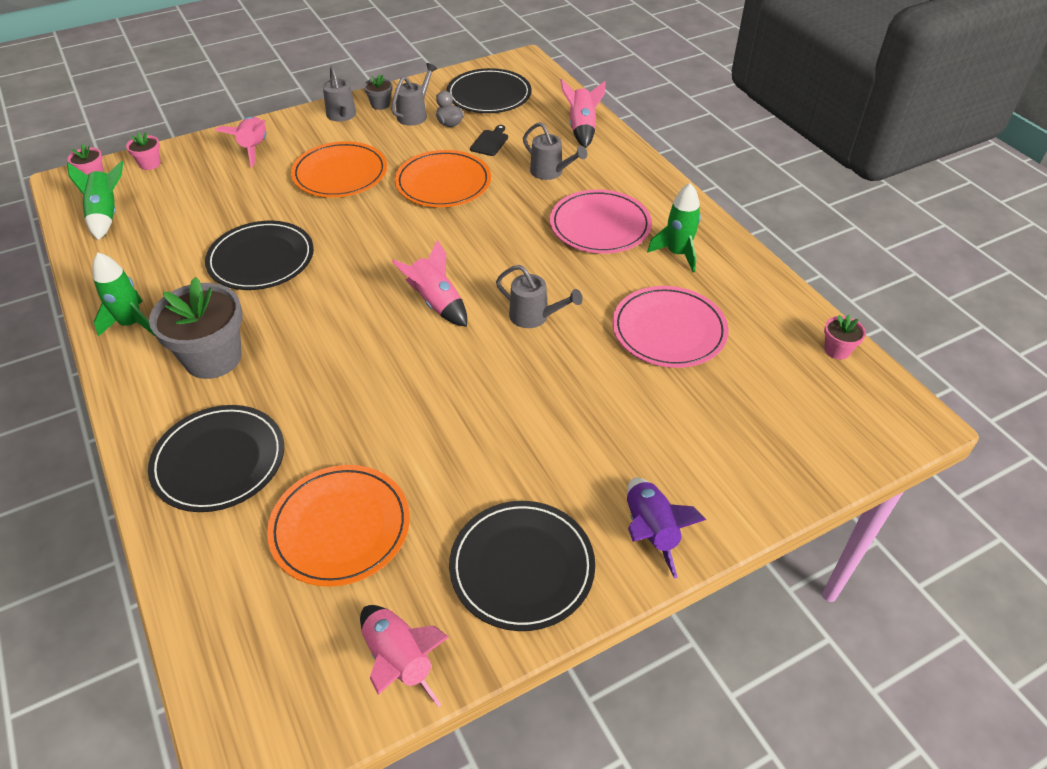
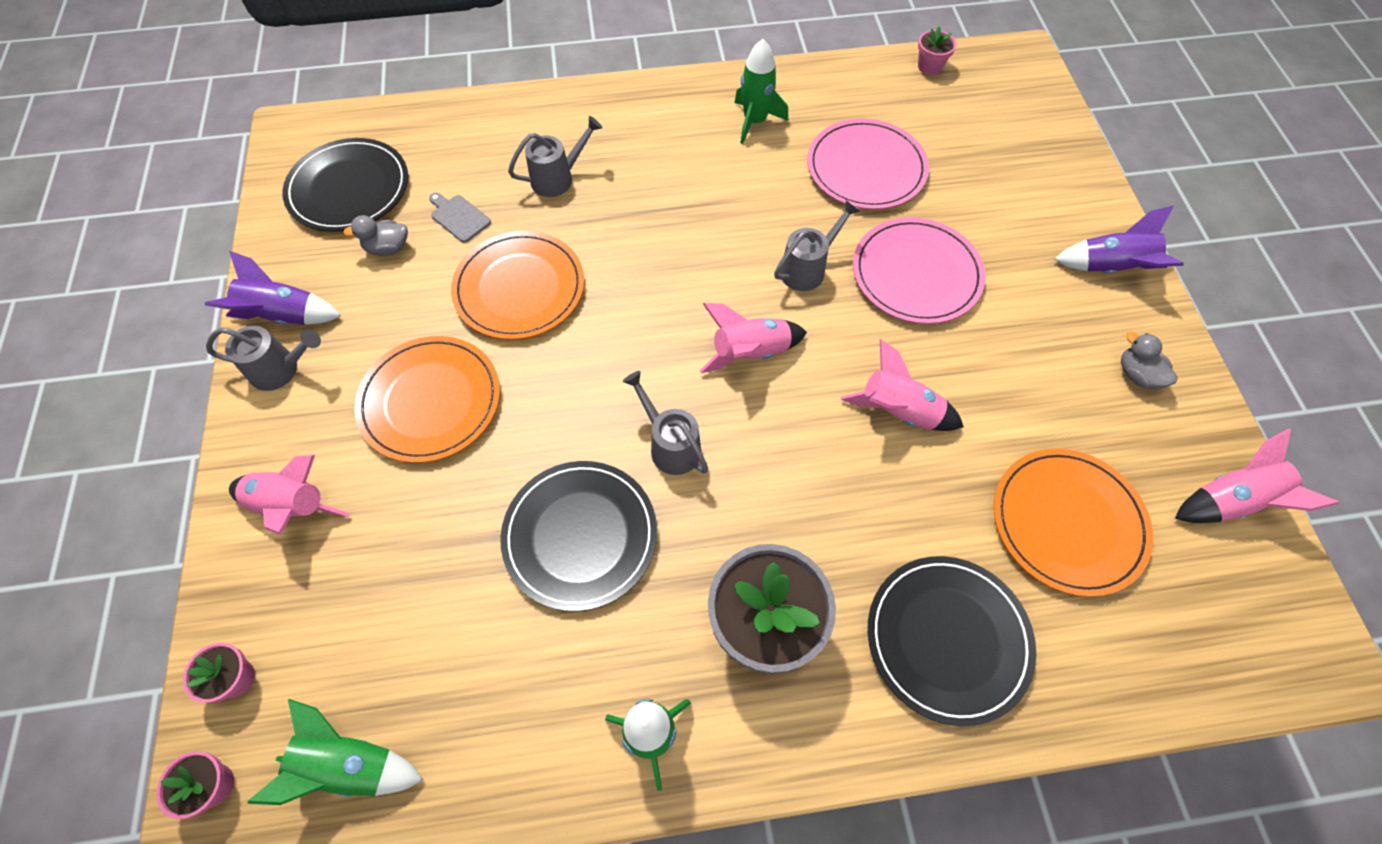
camera: 70 degrees left, 15 degrees up
(380, 104) = (284, 315): grey flower pot -> purple rocket
(415, 114) = (339, 281): grey watering can -> grey watering can (670, 445)
(490, 142) = (458, 217): black cutting board -> grey cutting board
(522, 567) = (1137, 375): black plate -> grey duck
(582, 129) = (487, 123): pink rocket -> pink rocket (898, 411)
(600, 225) = (680, 166): pink plate -> pink plate (916, 274)

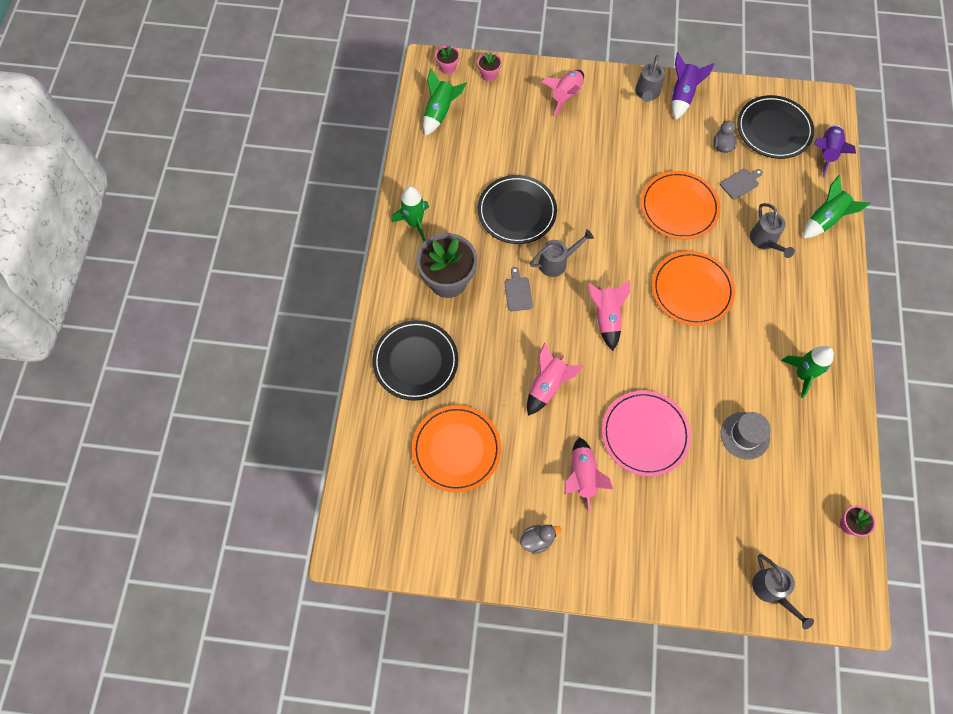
camera: 105 degrees right, 5 degrees up
(430, 401) = (611, 156): orange plate -> orange plate (692, 290)
(506, 119) = (825, 220): none -> green rocket
(747, 494) = (518, 292): none -> grey cutting board
(807, 268) = (662, 369): grey watering can -> grey watering can (771, 591)
(866, 168) = (745, 435): pink plate -> grey hat
(1110, 268) = (624, 567): purple rocket -> purple rocket (826, 153)
(1230, 501) = (442, 549): pink rocket -> pink rocket (582, 476)

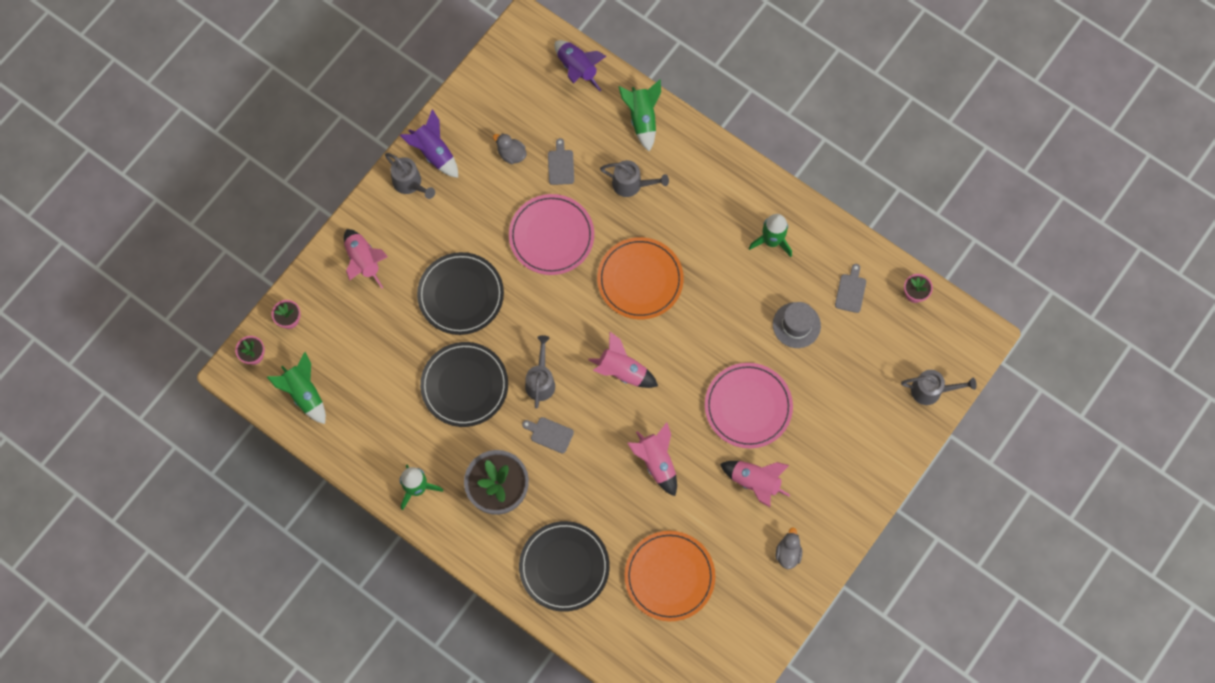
camera: 60 degrees left, 5 degrees up
(679, 207) = (551, 236): orange plate -> pink plate
(773, 129) = (523, 97): black plate -> black plate (461, 295)
(809, 466) = (851, 291): none -> grey cutting board

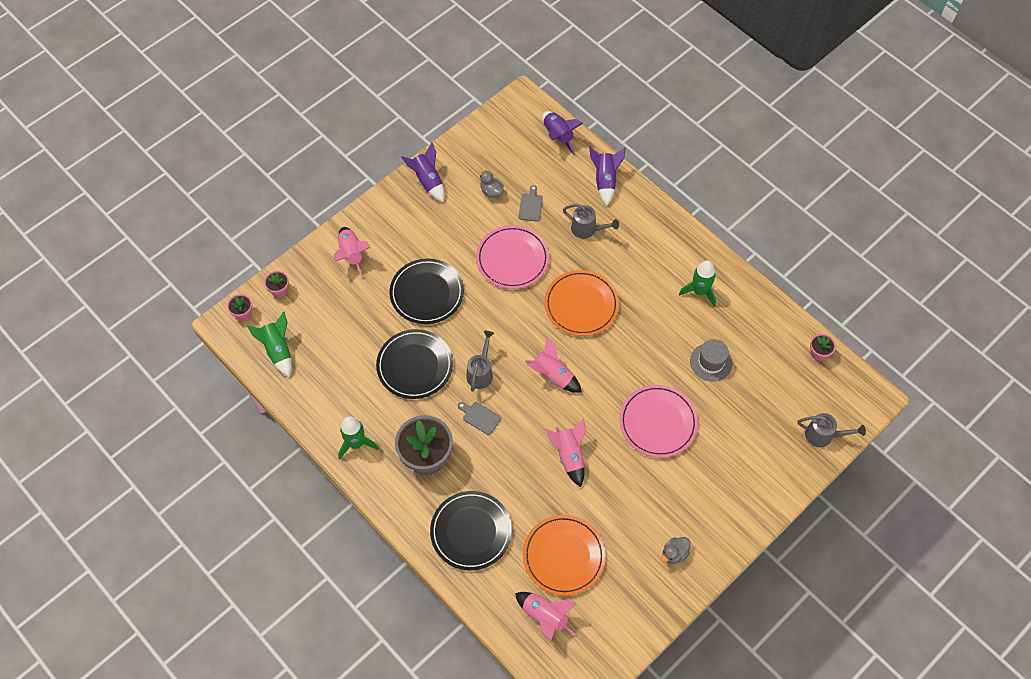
camera: 10 degrees right, 10 degrees down
(410, 184) = (403, 201): grey watering can -> none
(642, 118) = (605, 181): green rocket -> purple rocket
(754, 482) = (653, 487): pink rocket -> pink rocket (544, 617)
(788, 553) = (674, 554): grey duck -> grey duck turned 150 degrees counterclockwise
(851, 291) = (762, 342): grey cutting board -> none

